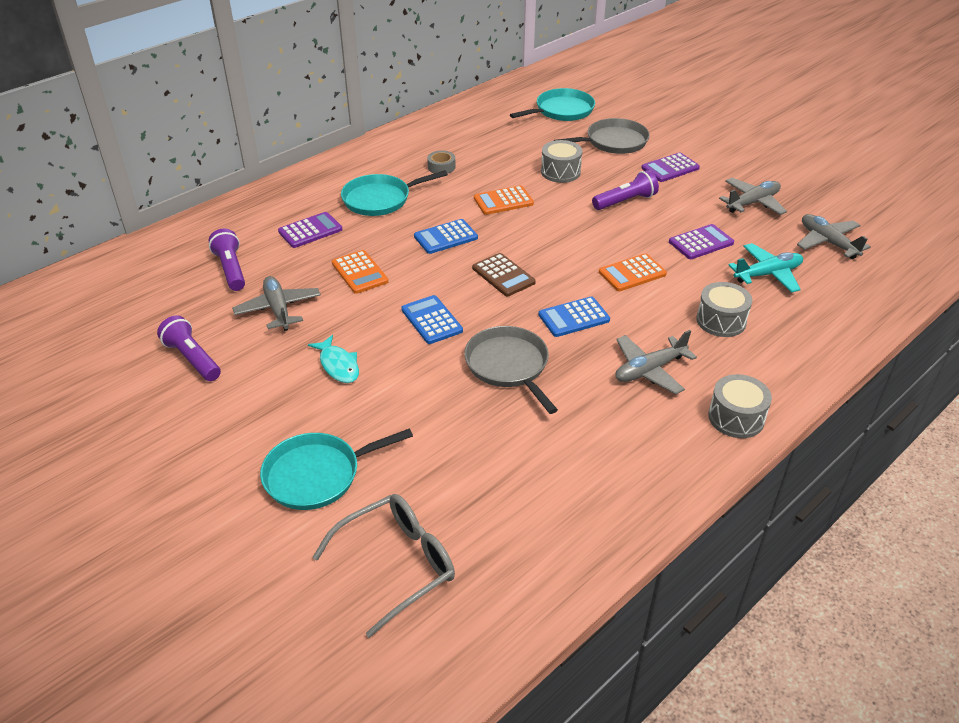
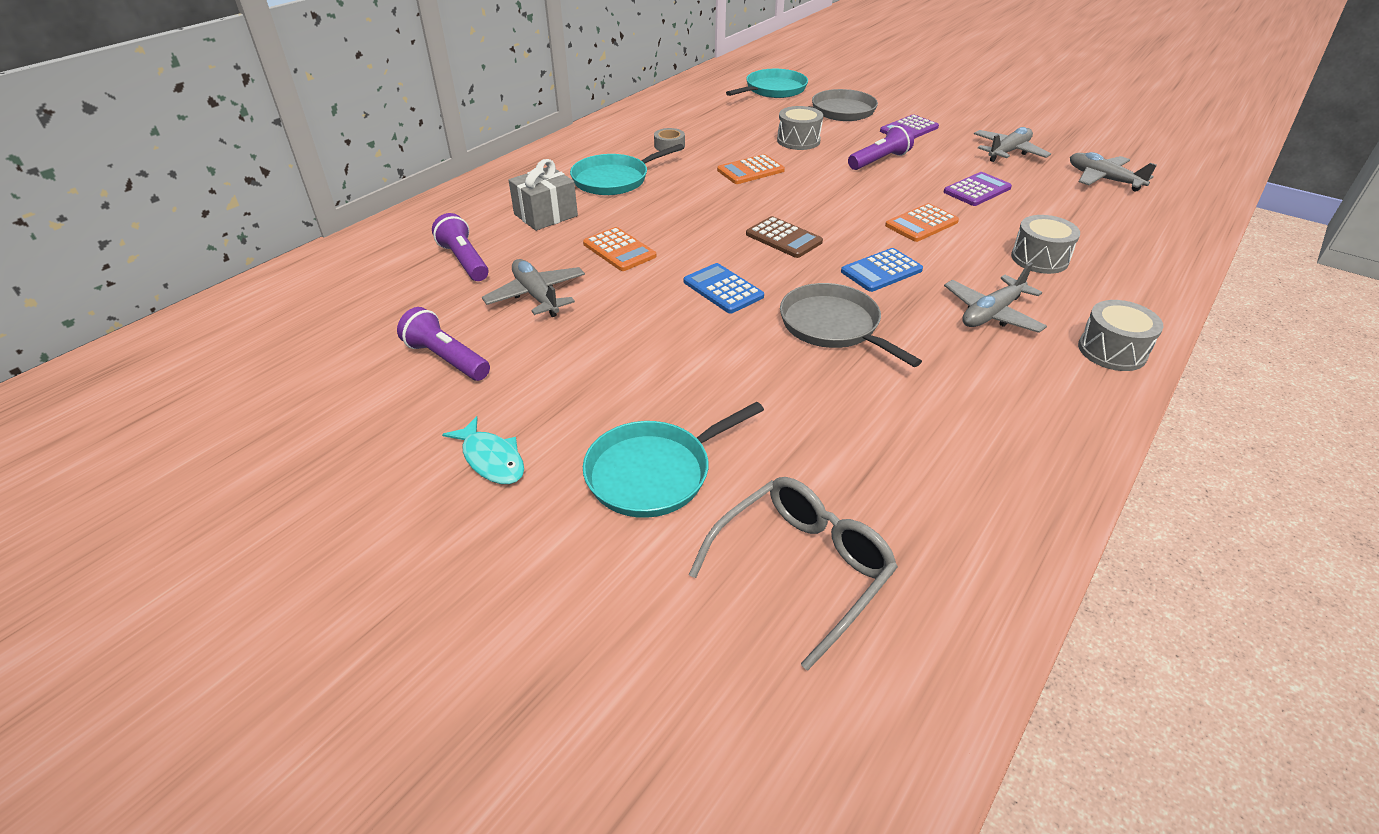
camera: 10 degrees left, 0 degrees up
(310, 231) = (545, 215): purple calculator -> grey gift
(338, 365) = (632, 347): turquoise fish -> turquoise fish (491, 459)
(446, 237) = (703, 208): blue calculator -> none
(767, 274) = (1061, 212): turquoise plane -> none

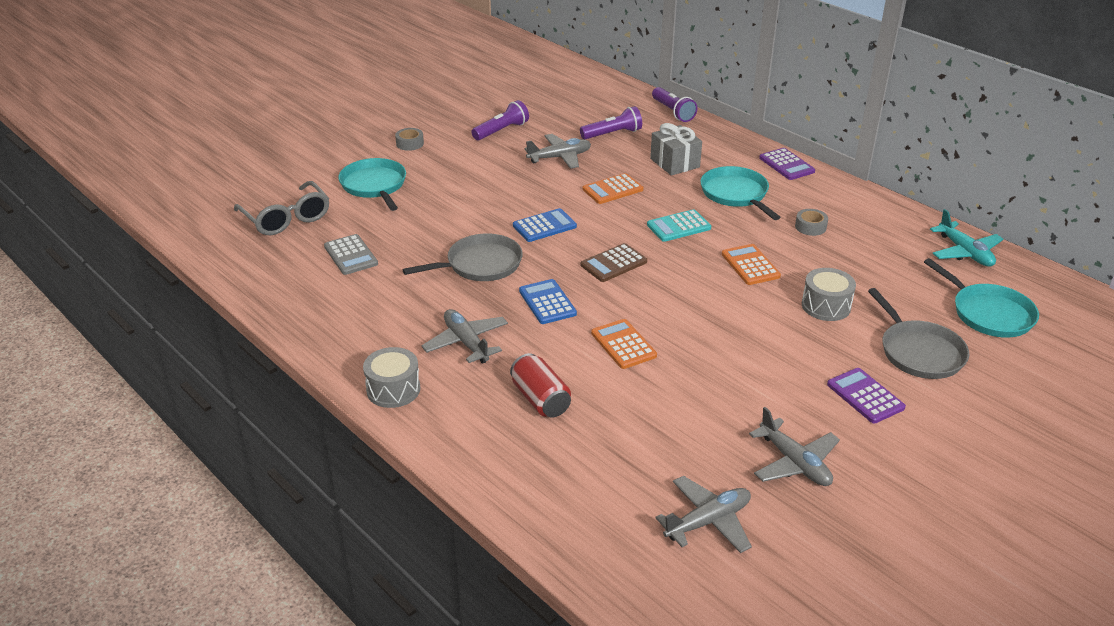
camera: 100 degrees right, 5 degrees down
(491, 459) = (410, 143): turquoise fish -> grey tape
(689, 93) = (965, 252): none -> turquoise plane
(692, 207) = (679, 226): none -> turquoise calculator
(873, 451) = (351, 255): none -> grey calculator
(879, 161) = (771, 351): purple flashlight -> purple flashlight (673, 112)
(977, 190) = (690, 403): purple calculator -> purple calculator (786, 165)
(1039, 259) = (540, 399): grey drum -> red can

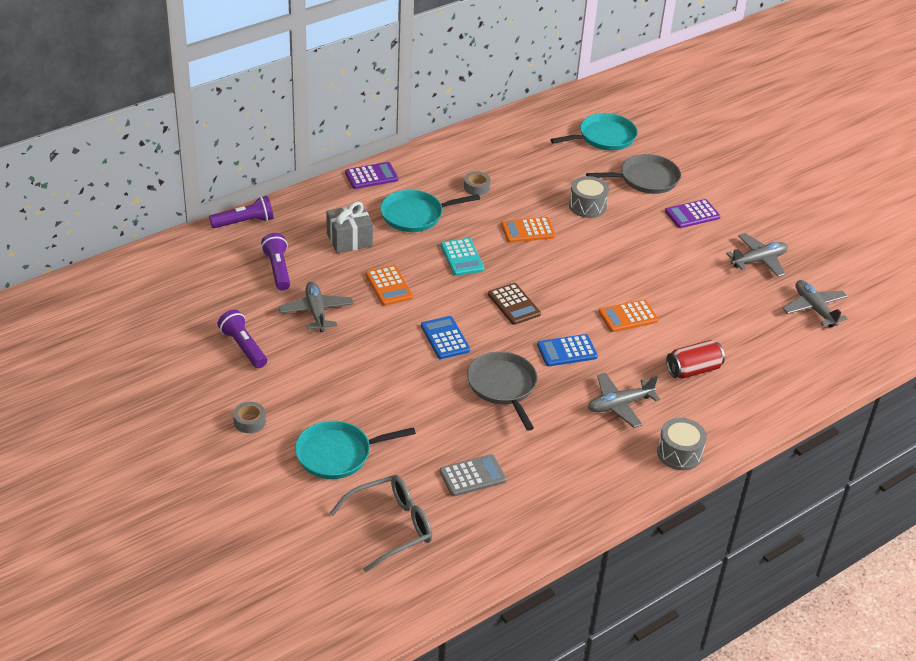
camera: 85 degrees left, 5 degrees up
(965, 252) = (526, 124): turquoise plane -> none

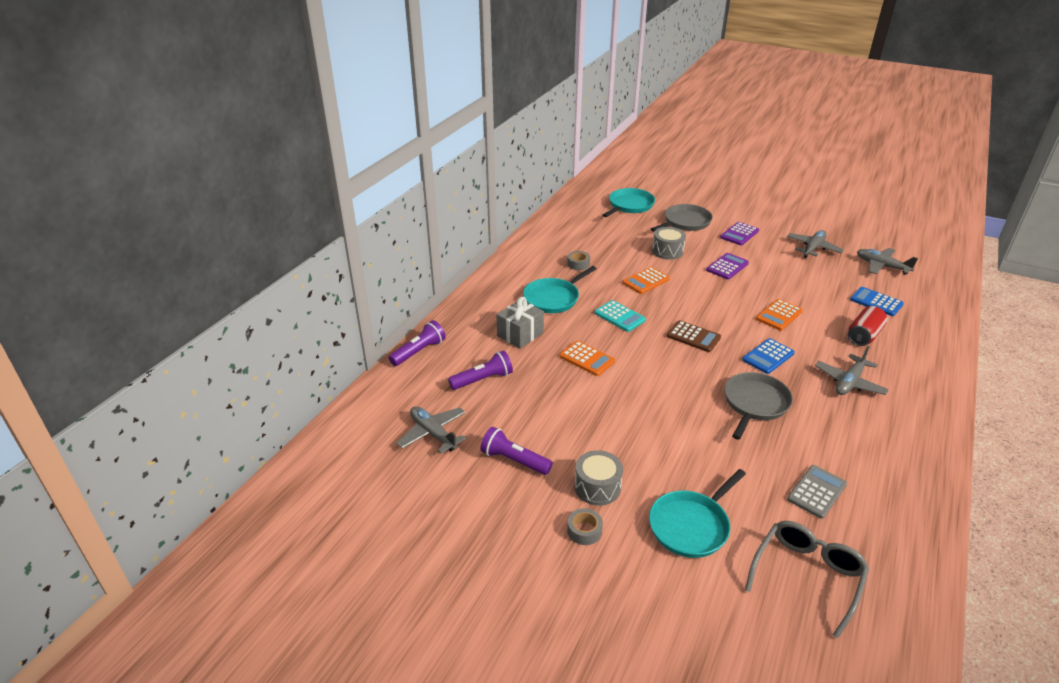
camera: 25 degrees left, 5 degrees down
(278, 269) = (483, 380): purple flashlight -> purple flashlight turned 105 degrees clockwise
(316, 312) = (549, 403): grey plane -> grey plane (433, 434)
(371, 176) = (492, 282): purple calculator -> purple calculator (727, 267)
(445, 338) = (671, 383): blue calculator -> blue calculator (876, 302)
(503, 386) = (755, 403): grey pan -> grey pan turned 75 degrees clockwise
(679, 453) = (930, 401): grey drum -> grey drum (597, 487)

